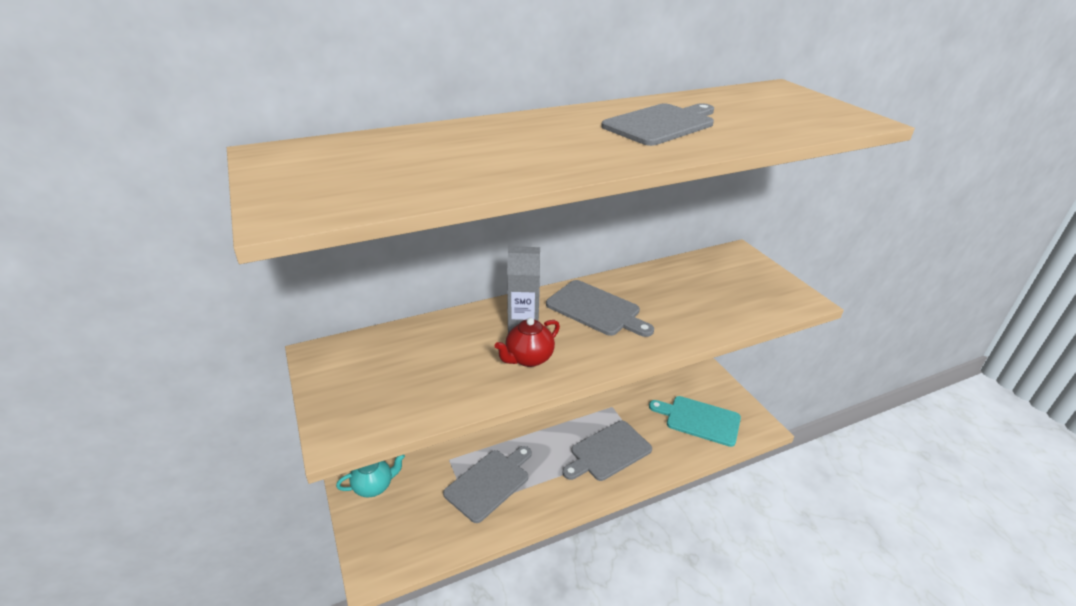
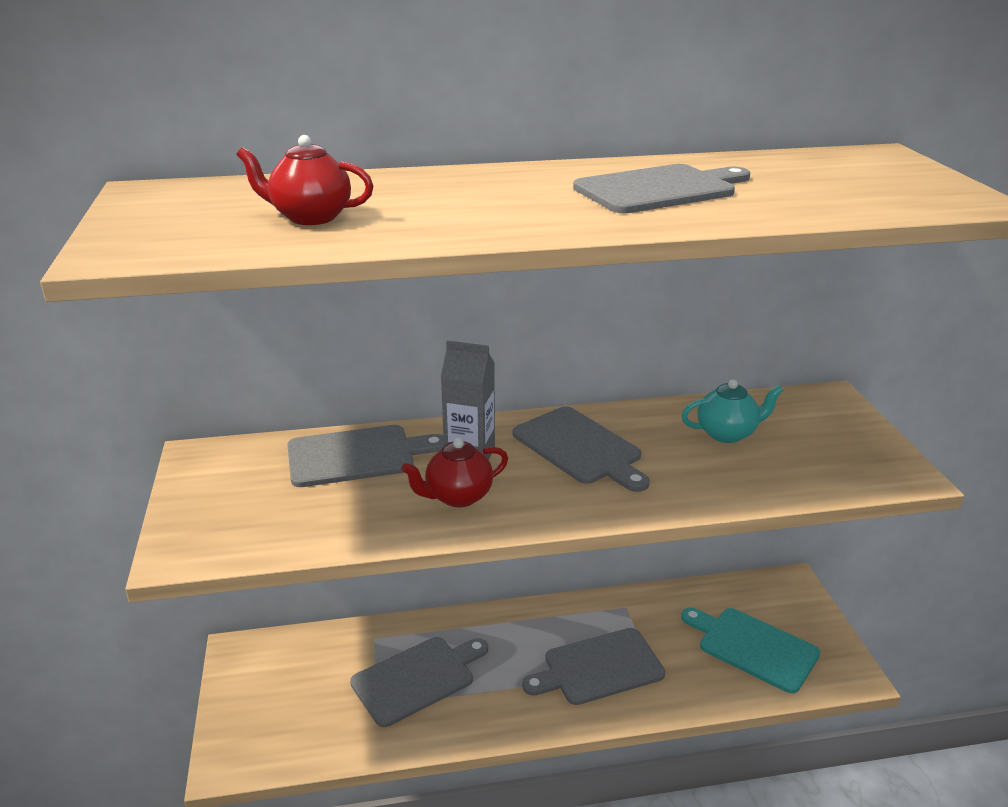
camera: 15 degrees right, 5 degrees down
(374, 486) = (266, 655): turquoise teapot -> turquoise teapot (727, 433)
(425, 167) = (310, 217): none -> red teapot
(441, 337) = (356, 456): none -> grey cutting board

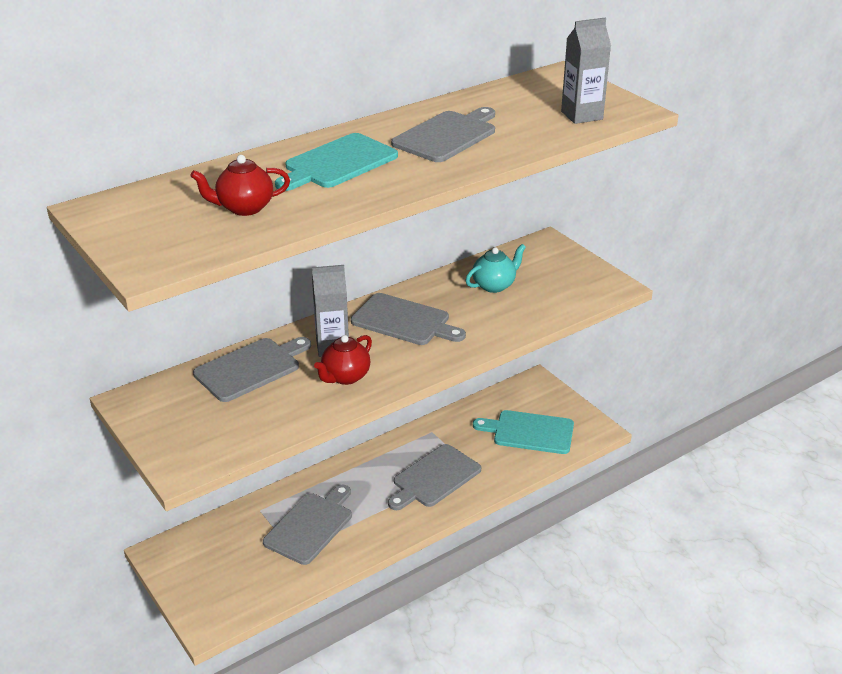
camera: 25 degrees left, 5 degrees up
(482, 194) = (338, 163): none -> turquoise cutting board
(883, 196) = (581, 115): none -> grey carton

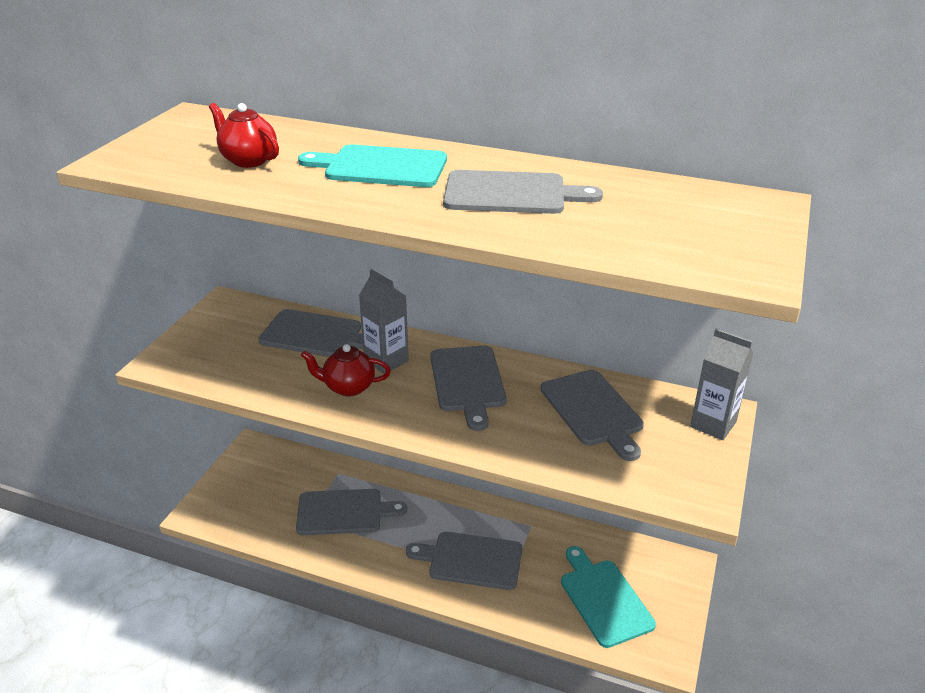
camera: 55 degrees right, 0 degrees up
(494, 285) = (593, 410): turquoise teapot -> grey cutting board
(581, 115) = (680, 246): grey carton -> grey carton (713, 424)

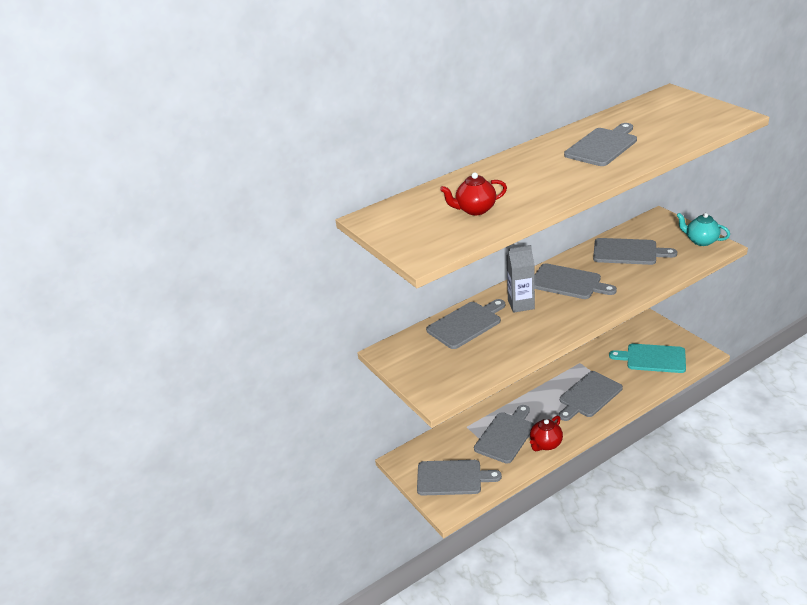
camera: 50 degrees left, 0 degrees up
(247, 497) = (452, 478): none -> grey cutting board
(348, 387) = (536, 325): red teapot -> red teapot (545, 444)
(381, 167) = (530, 172): turquoise cutting board -> none
(699, 475) = (701, 241): none -> turquoise teapot
(713, 424) = (667, 223): grey carton -> none

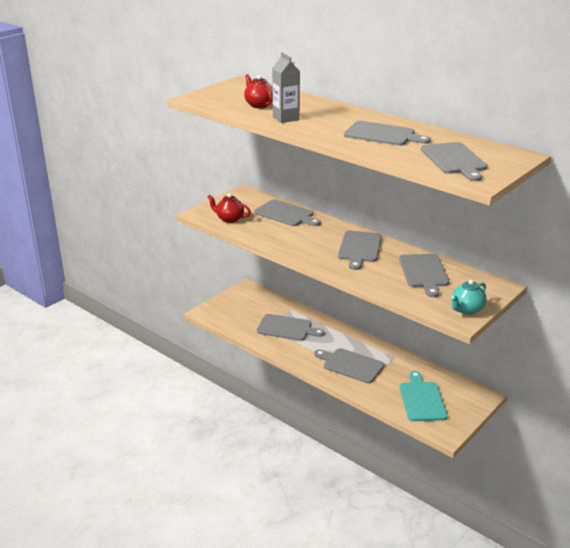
camera: 70 degrees right, 5 degrees down
(452, 478) = (235, 310): grey cutting board -> grey cutting board (454, 160)
(521, 304) = (319, 231): grey carton -> grey carton (286, 118)
(545, 444) = (283, 347): red teapot -> red teapot (229, 219)
(701, 241) = (466, 309): turquoise teapot -> turquoise teapot turned 150 degrees counterclockwise

